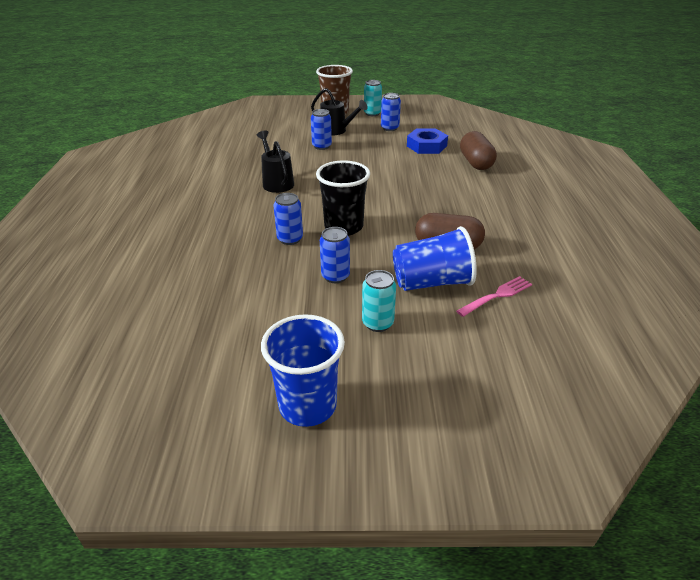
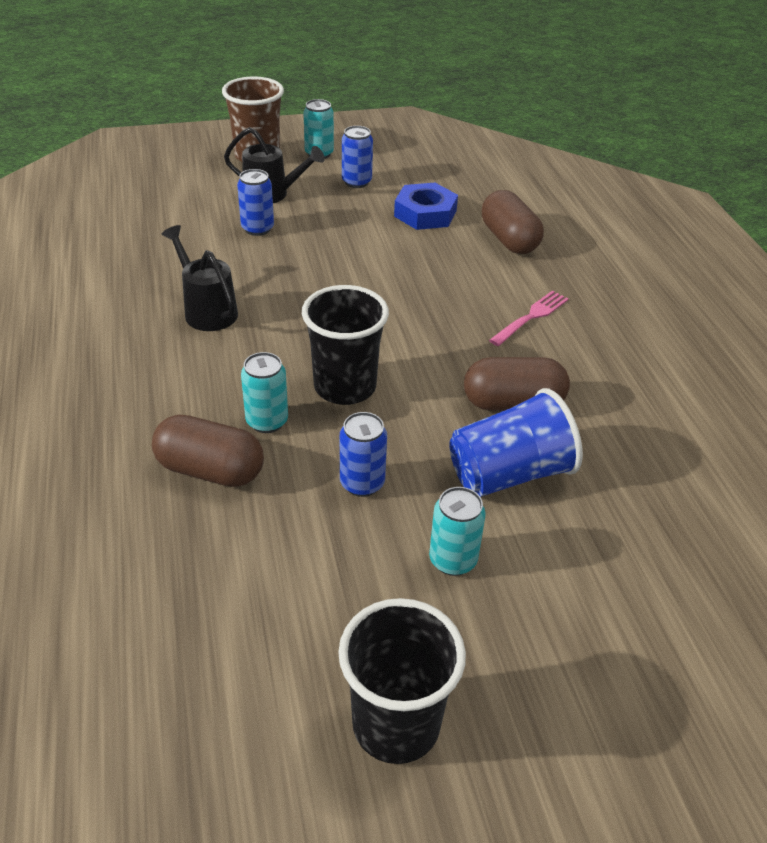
camera: 15 degrees left, 5 degrees up
(247, 259) = (210, 470): none -> brown capsule
(290, 239) = (267, 421): blue can -> turquoise can
(307, 406) = (396, 724): blue cup -> black cup
(497, 296) = (607, 484): pink fork -> pink fork (531, 317)

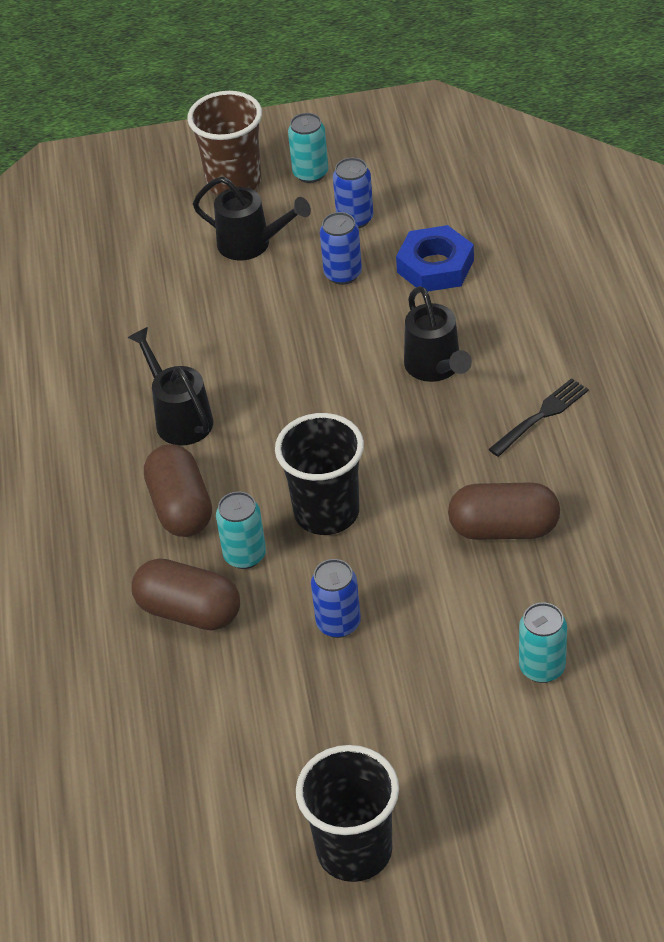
camera: 10 degrees right, 5 degrees up
(257, 228) = (234, 298): blue can -> blue can (343, 274)
(434, 281) = (436, 368): none -> black watering can
(453, 560) = (420, 702): turquoise can -> turquoise can (542, 668)
(509, 240) = (532, 303): brown capsule -> brown capsule (181, 507)
(509, 474) = (488, 611): blue cup -> none
(531, 317) = (541, 416): pink fork -> black fork

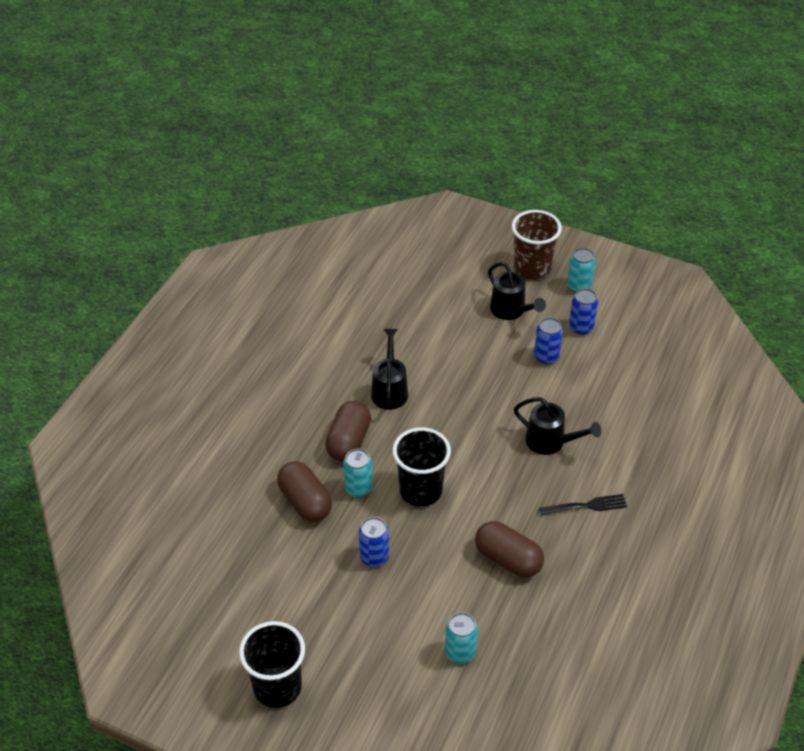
camera: 30 degrees right, 0 degrees up
(435, 266) = (602, 381): blue nut -> none
(436, 368) = (551, 442): black watering can -> black watering can turned 75 degrees counterclockwise

